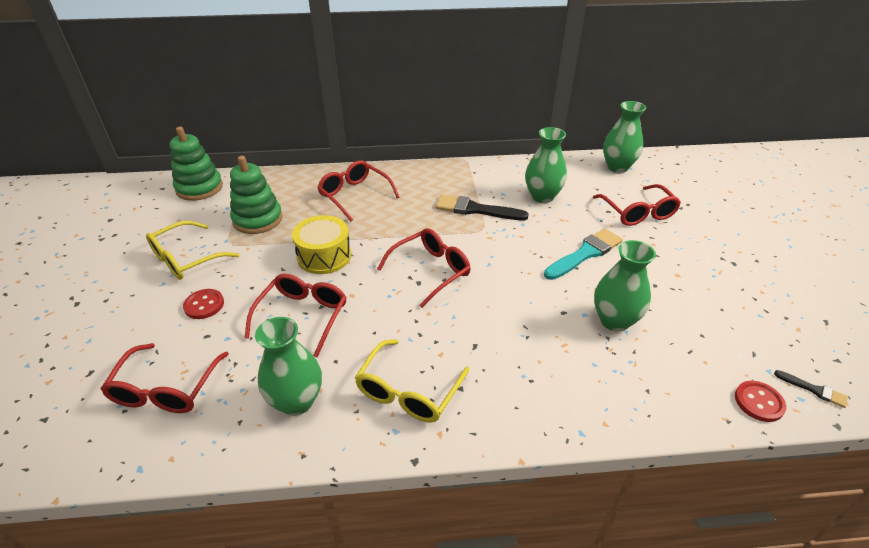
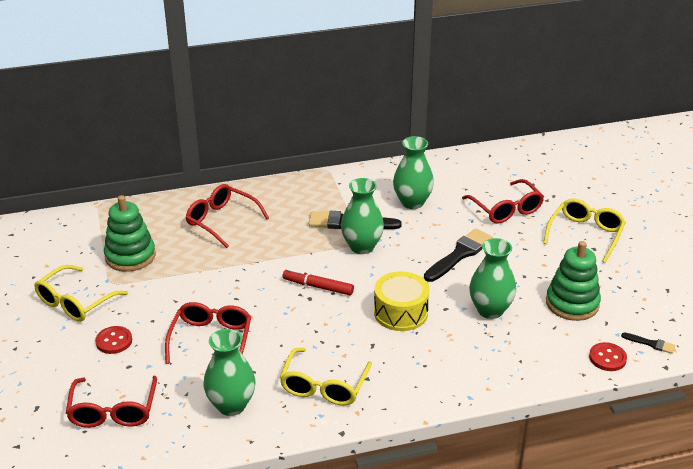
camera: 10 degrees left, 5 degrees down
(199, 188) = (52, 230): green stacking toy -> green stacking toy (572, 303)
(324, 256) = (212, 284): yellow drum -> yellow drum (400, 312)
(430, 271) = (318, 287): red glasses -> red marker
(585, 254) = (459, 254): turquoise brush -> black brush
(617, 167) = (484, 163): green vase -> green vase (362, 247)
(723, 247) = (585, 234): none -> yellow glasses

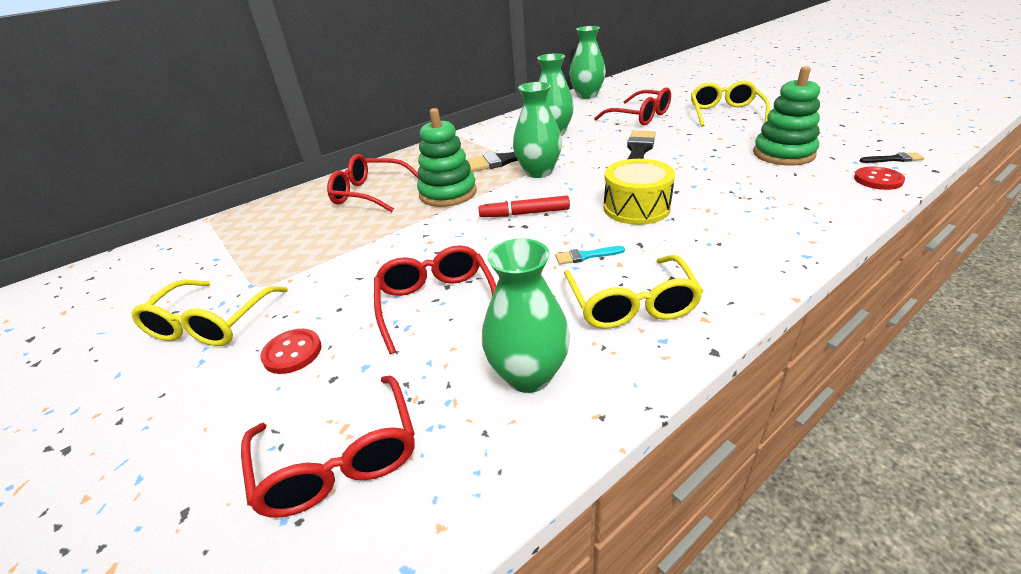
camera: 20 degrees left, 0 degrees up
(130, 256) = (273, 252): green stacking toy -> green stacking toy (448, 193)
(328, 340) = (586, 256): none -> turquoise brush
(490, 310) = (720, 180): green vase -> green vase (587, 95)

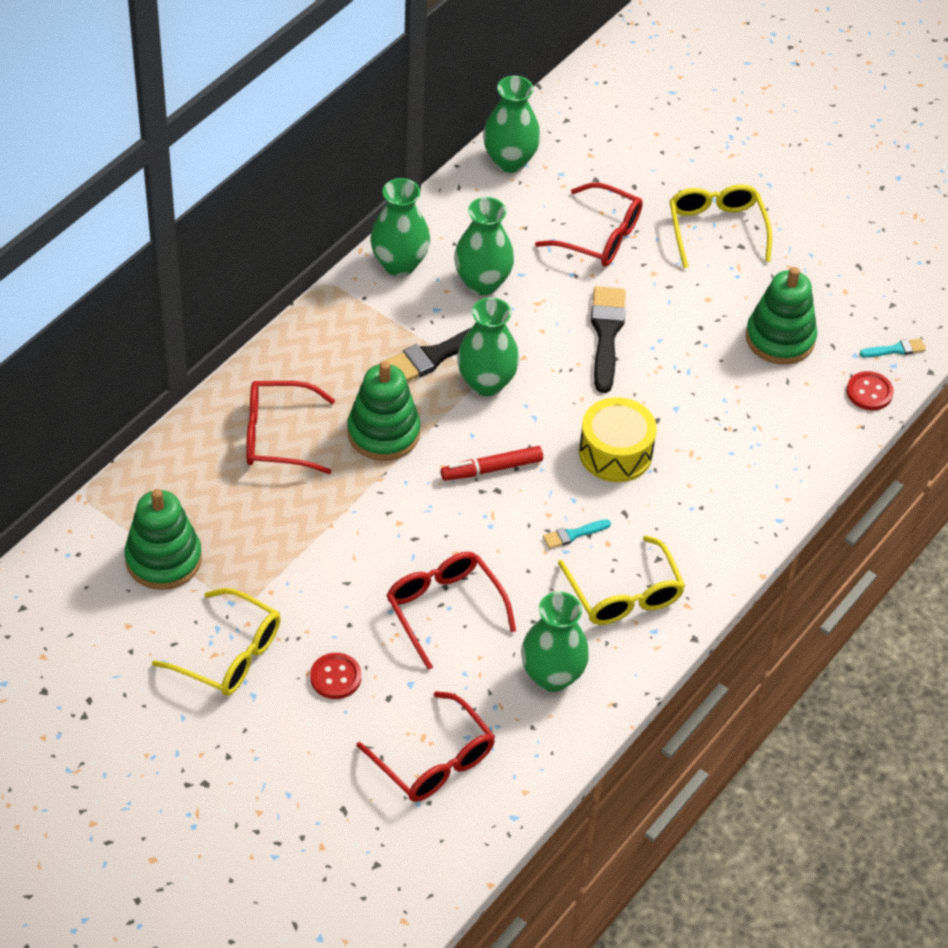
camera: 20 degrees left, 15 degrees up
(211, 323) = (228, 654): yellow glasses -> yellow glasses turned 60 degrees counterclockwise
(225, 254) = (163, 559): none -> green stacking toy
(501, 127) = (399, 264): none -> green vase
(893, 159) = (895, 349): black brush -> turquoise brush

